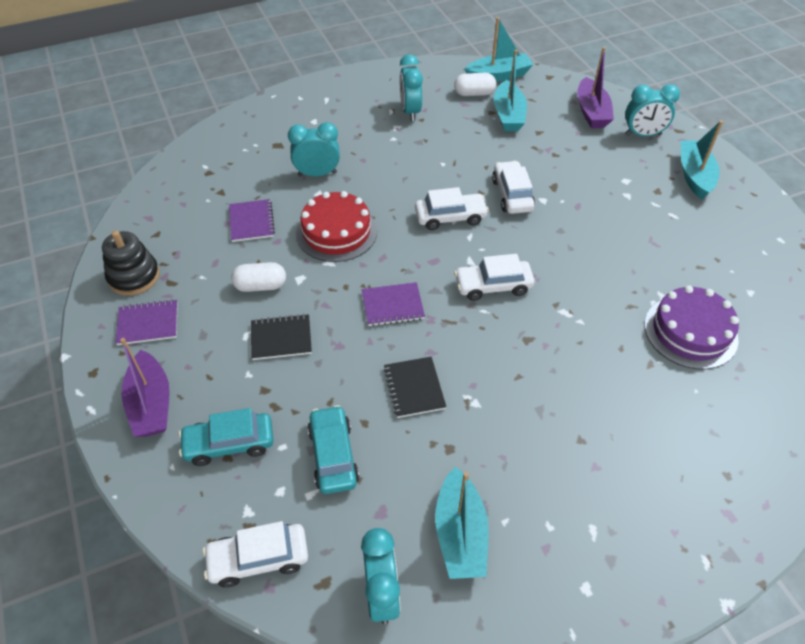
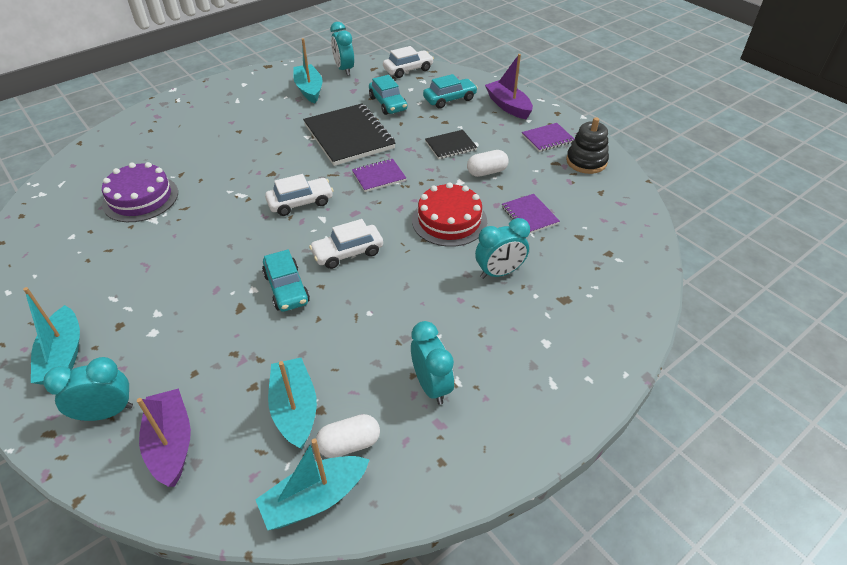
camera: 165 degrees right, 5 degrees down
(414, 388) = (349, 136): black notebook -> black notebook, size x1.97
(512, 195) = (287, 288): white car -> turquoise car

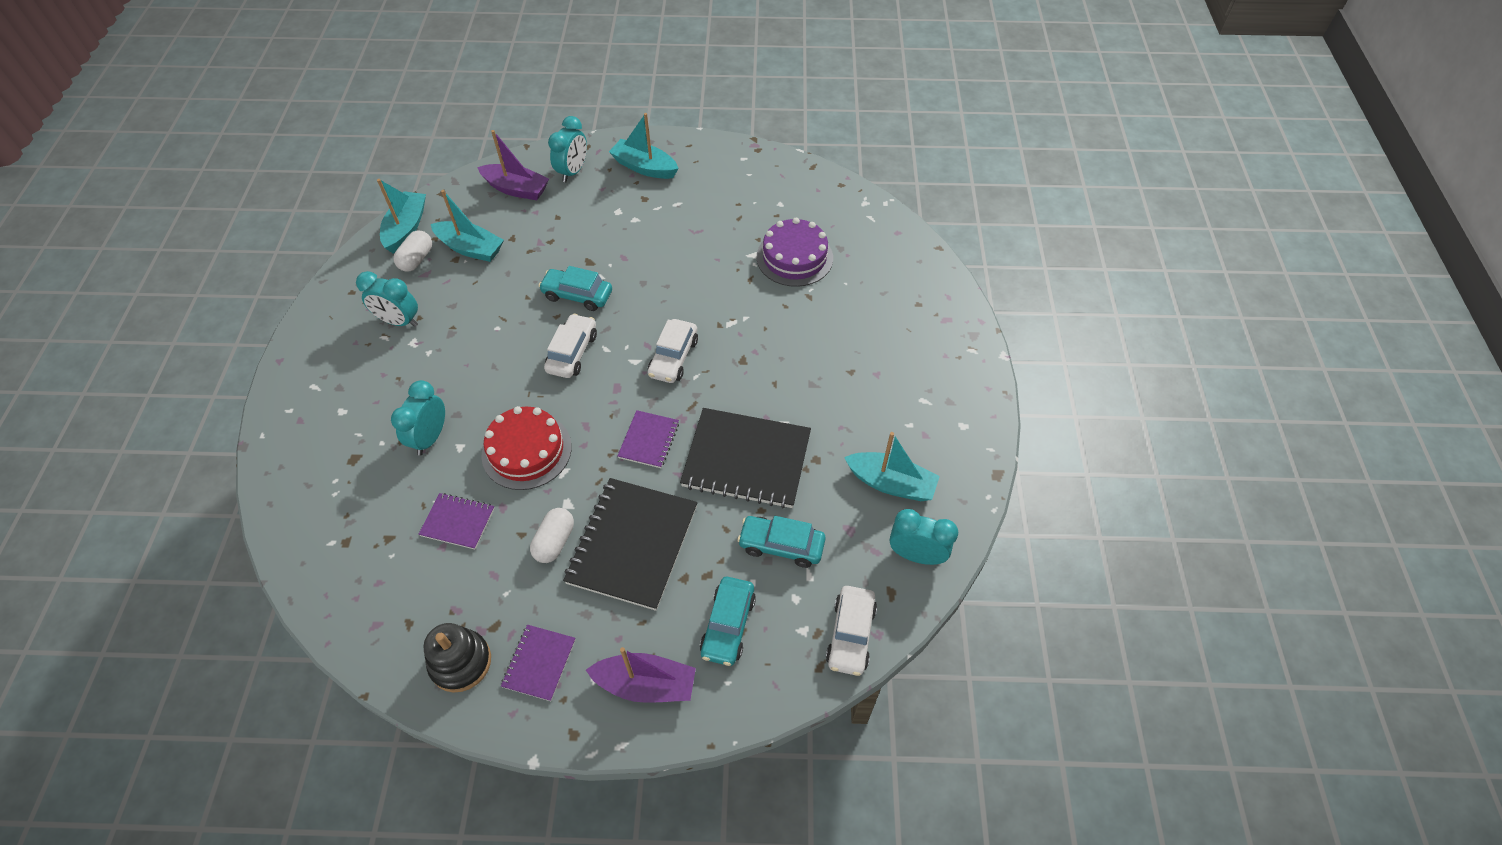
camera: 130 degrees right, 10 degrees up
(450, 146) = (632, 544): black notebook -> black notebook, size x1.97

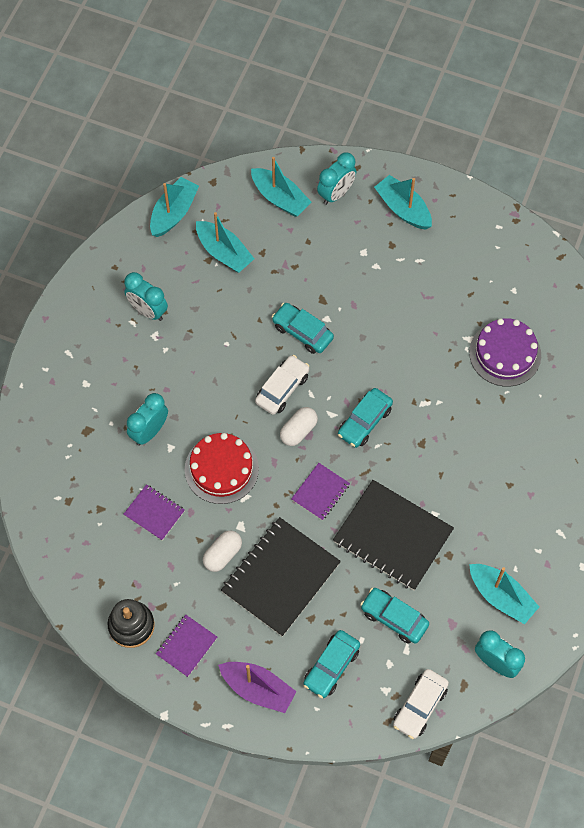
camera: 20 degrees right, 10 degrees up
(416, 259) = (175, 249): white capsule -> white capsule (298, 431)
(516, 189) = (280, 198): purple boat -> turquoise boat
(673, 358) = (364, 422): white car -> turquoise car

